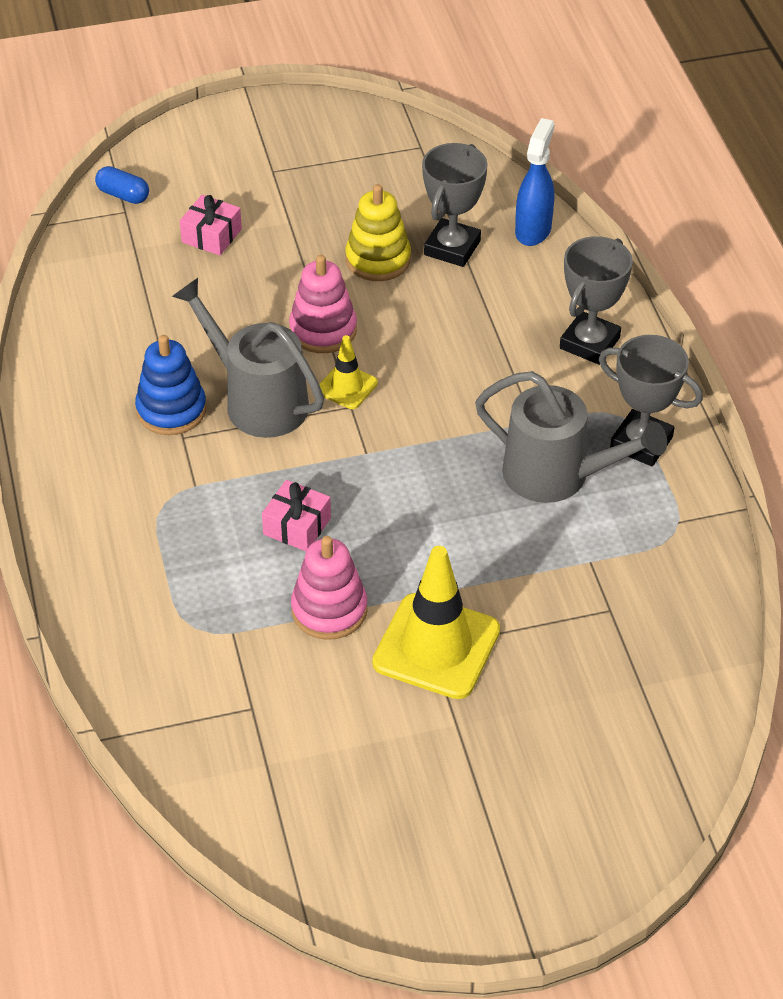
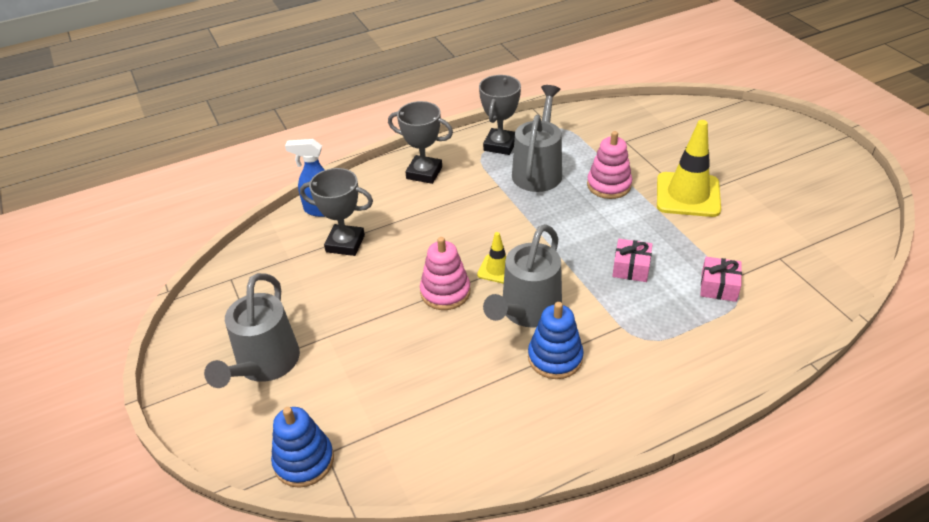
camera: 100 degrees left, 5 degrees down
(123, 195) = (304, 461): blue capsule -> blue stacking toy
(211, 235) = (351, 381): pink gift -> pink gift (718, 286)
(265, 171) = (264, 365): none -> grey watering can
(329, 610) = (688, 240): pink stacking toy -> pink stacking toy (609, 185)
(378, 259) = (364, 278): yellow stacking toy -> none

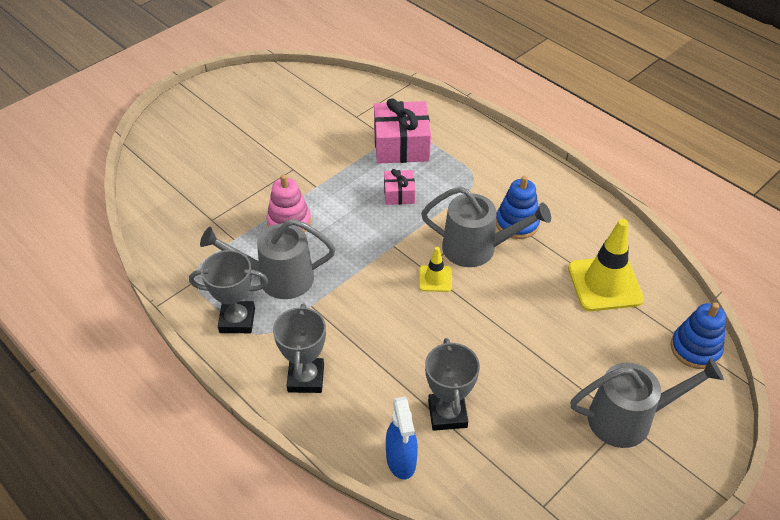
camera: 110 degrees left, 5 degrees up
(445, 292) = (479, 309): pink stacking toy -> none
(688, 195) = (290, 169): yellow traffic cone -> yellow traffic cone (604, 284)
(718, 286) = (401, 145): pink gift -> pink gift, size x1.89

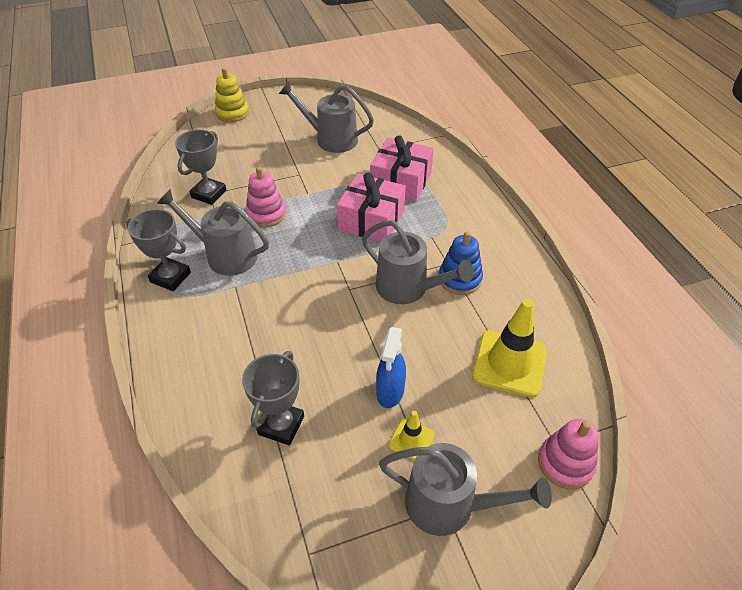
camera: 25 degrees right, 0 degrees up
(169, 122) = (232, 113): none -> yellow stacking toy
(299, 120) = (330, 139): none -> grey watering can
(306, 378) = (187, 345): grey trophy -> grey trophy (209, 194)
(399, 194) = (371, 220): pink gift -> pink gift, size x1.89
(401, 461) = (212, 450): blue spray bottle -> blue spray bottle (390, 392)
(435, 279) = (353, 301): yellow traffic cone -> yellow traffic cone (411, 440)
(695, 349) = (565, 463): blue stacking toy -> pink stacking toy

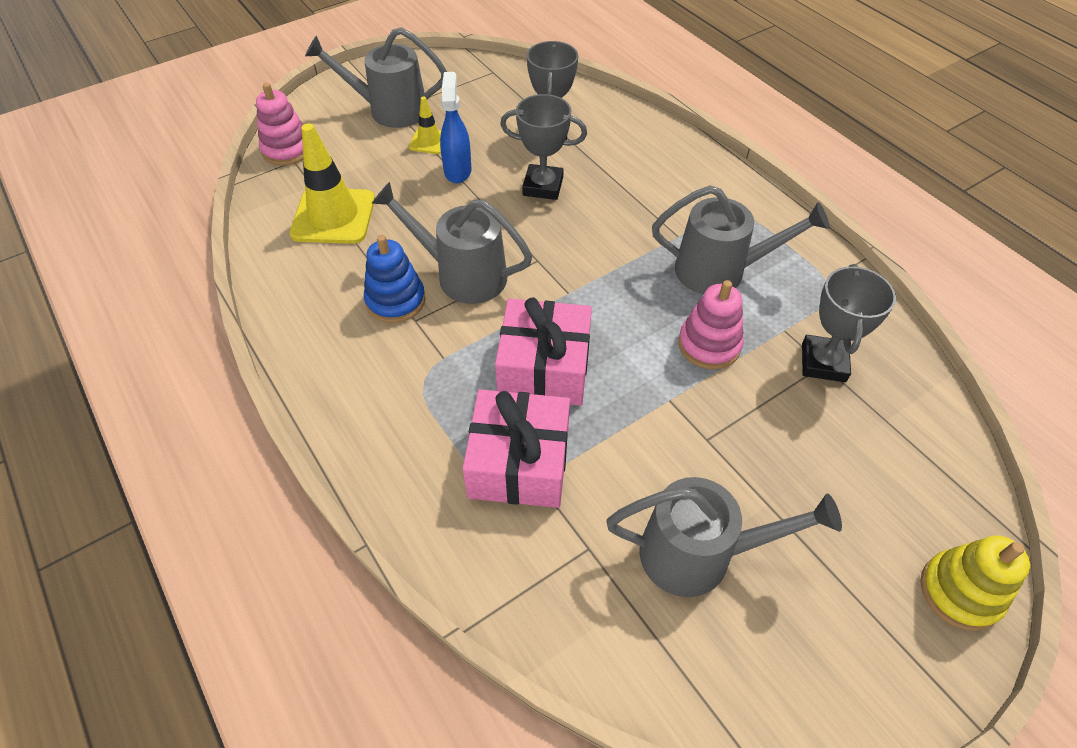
camera: 165 degrees right, 5 degrees up
(170, 277) = (763, 231): grey trophy -> grey trophy (543, 186)

